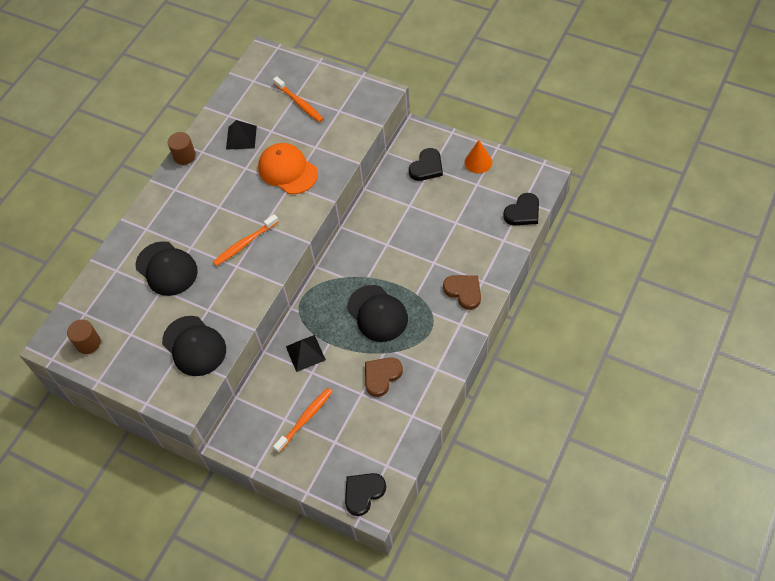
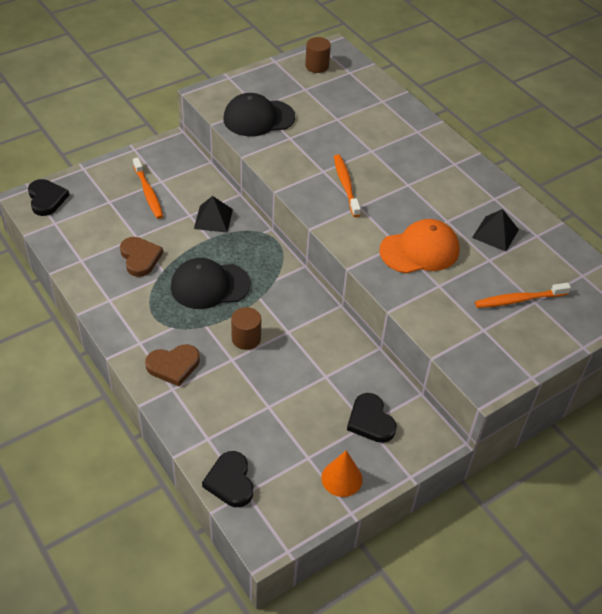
camera: 110 degrees right, 10 degrees down
(166, 269) = (358, 129): black cap -> none
(184, 156) = (496, 184): brown cylinder -> brown cylinder (246, 338)

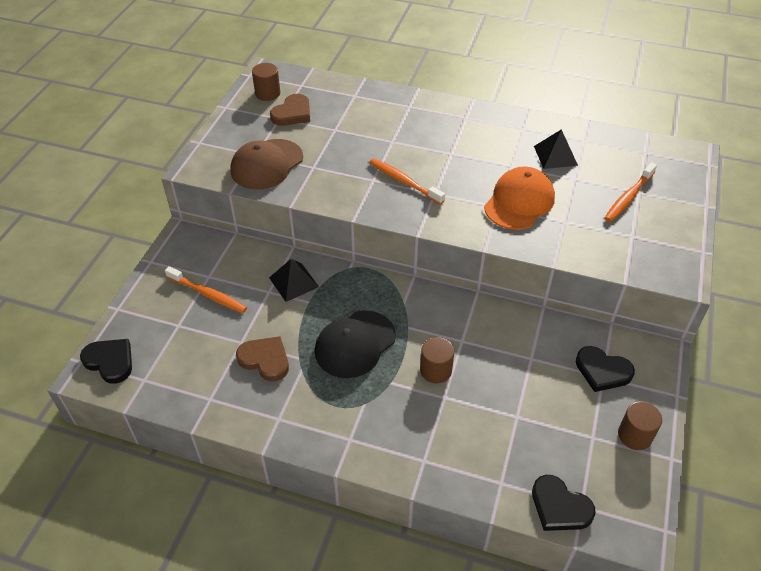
camera: 35 degrees left, 0 degrees up
(173, 366) = (402, 439): brown heart -> brown heart (292, 113)
(258, 118) = (266, 164): black cap -> brown cap
(341, 478) = (634, 435): orange cone -> brown cylinder

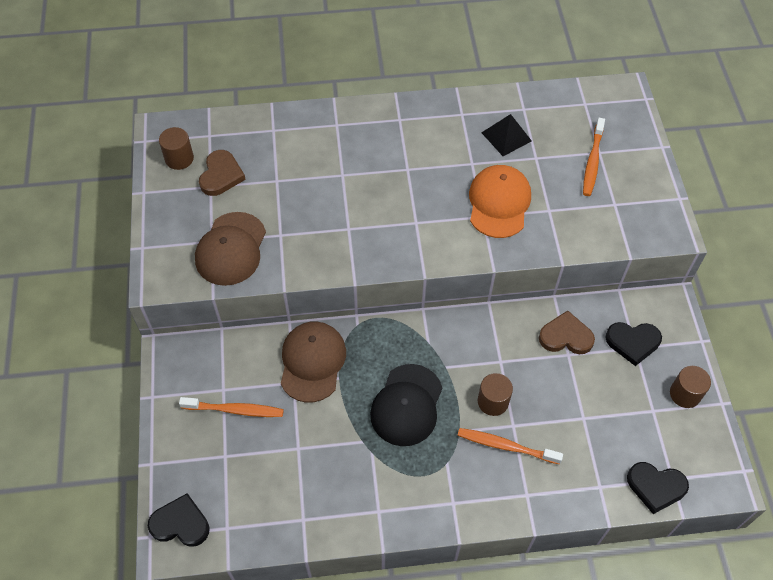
camera: 25 degrees left, 10 degrees up
(265, 360) = (332, 457): brown heart -> brown heart (566, 336)
(294, 282) = (312, 362): black pyramid -> brown cap
(404, 181) = (380, 219): orange toothbrush -> orange toothbrush (506, 446)

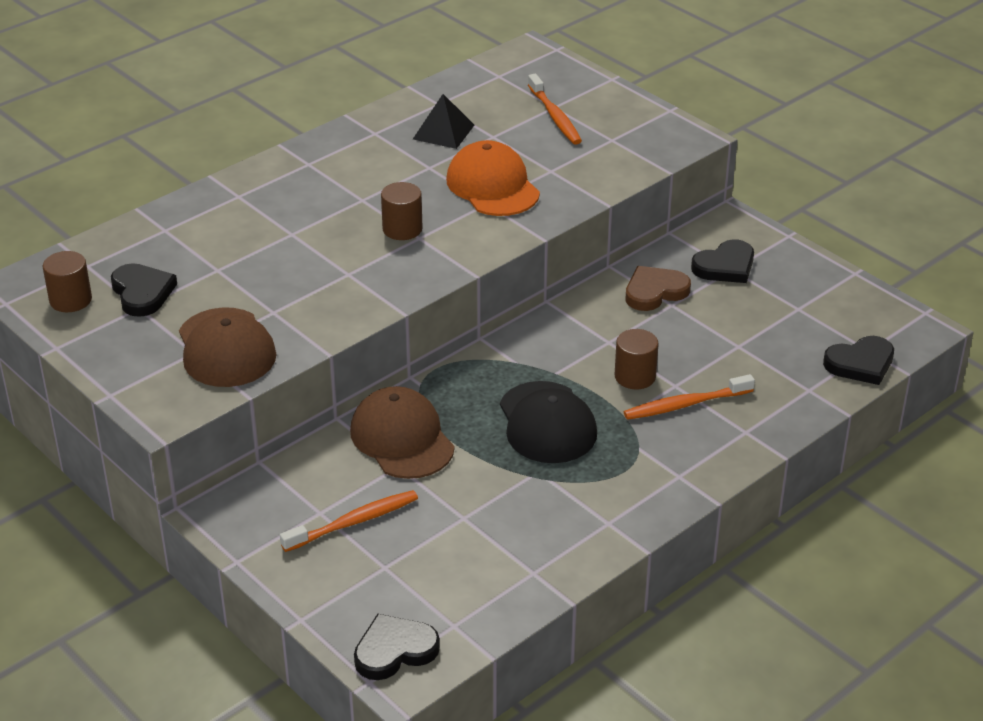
camera: 35 degrees left, 20 degrees down
(221, 175) = (142, 293): brown heart -> black heart
(685, 394) = (814, 282): brown cylinder -> brown cylinder (402, 229)

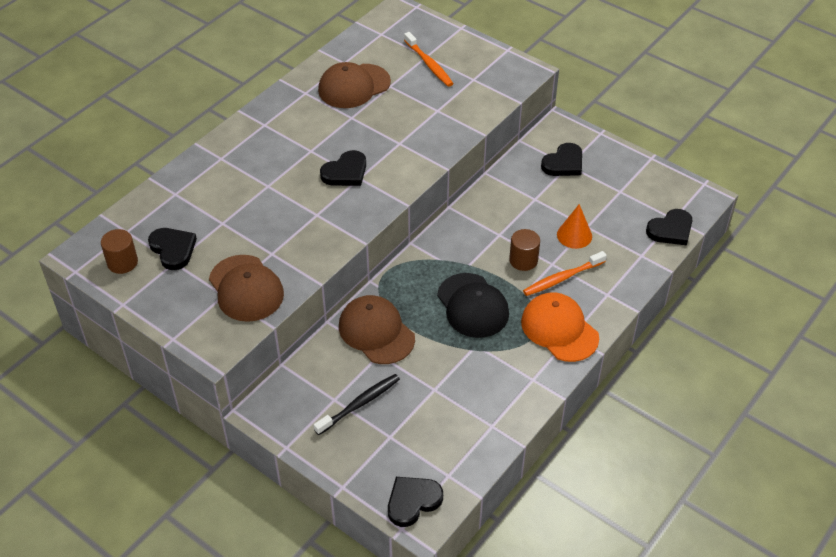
camera: 10 degrees left, 10 degrees up
(353, 522) = (359, 404): orange toothbrush -> black toothbrush
(402, 229) = (345, 172): brown cylinder -> black heart
(443, 132) = (354, 86): black pyramid -> brown cap
(492, 186) = (400, 128): orange cap -> orange cap (559, 329)
(655, 291) = (521, 190): brown heart -> none
(717, 354) = (574, 235): none -> orange cone

